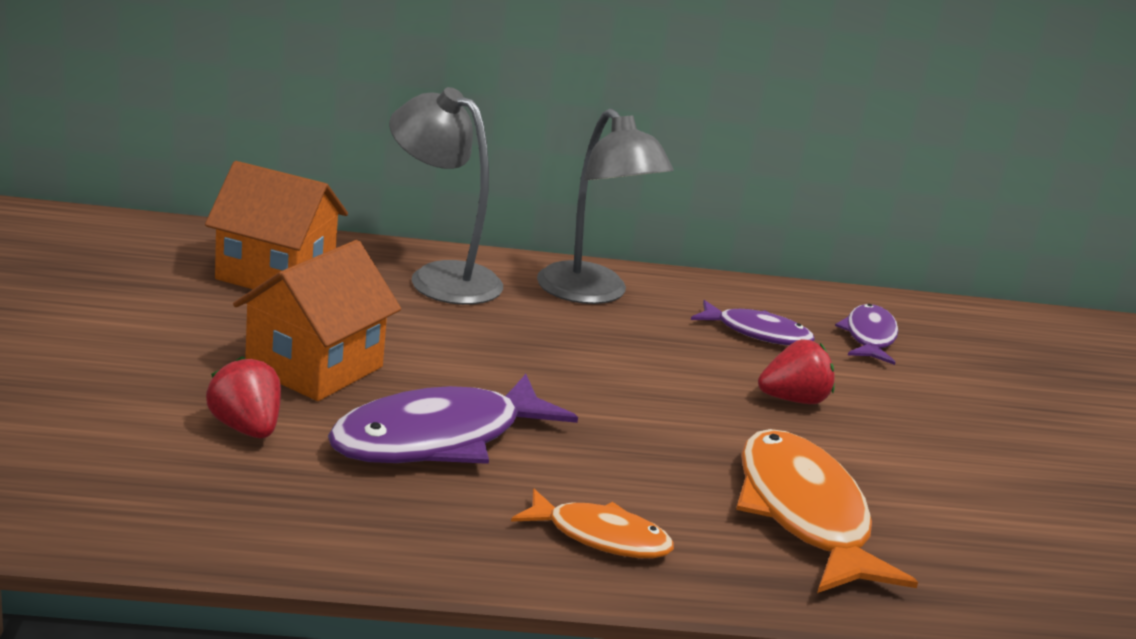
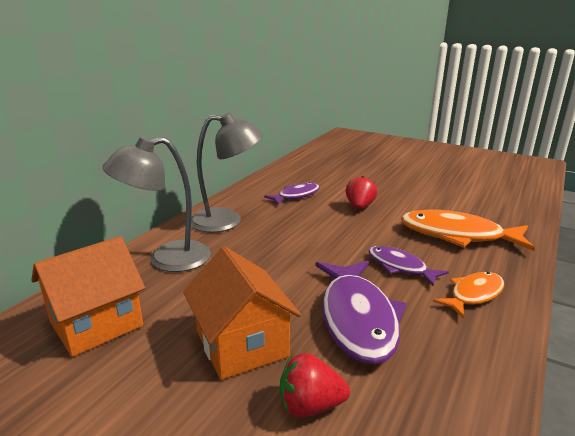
camera: 55 degrees left, 0 degrees up
(869, 337) = (315, 176): purple fish -> purple fish (400, 267)

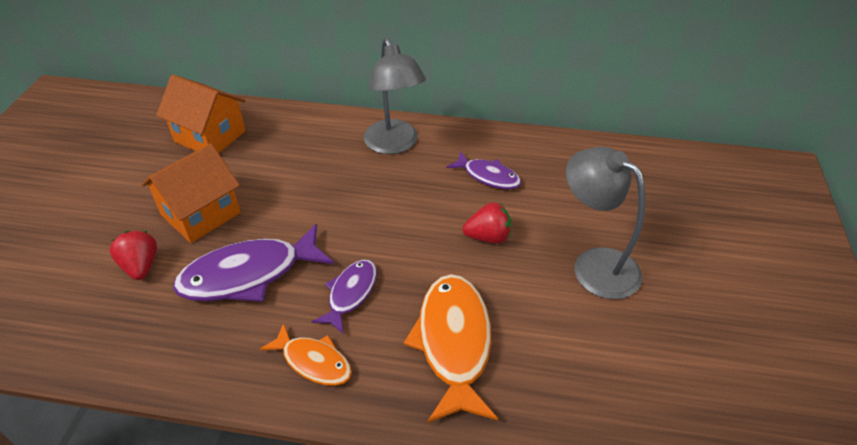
camera: 70 degrees right, 20 degrees up
(167, 259) = (306, 135): grey lamp -> grey lamp (595, 264)

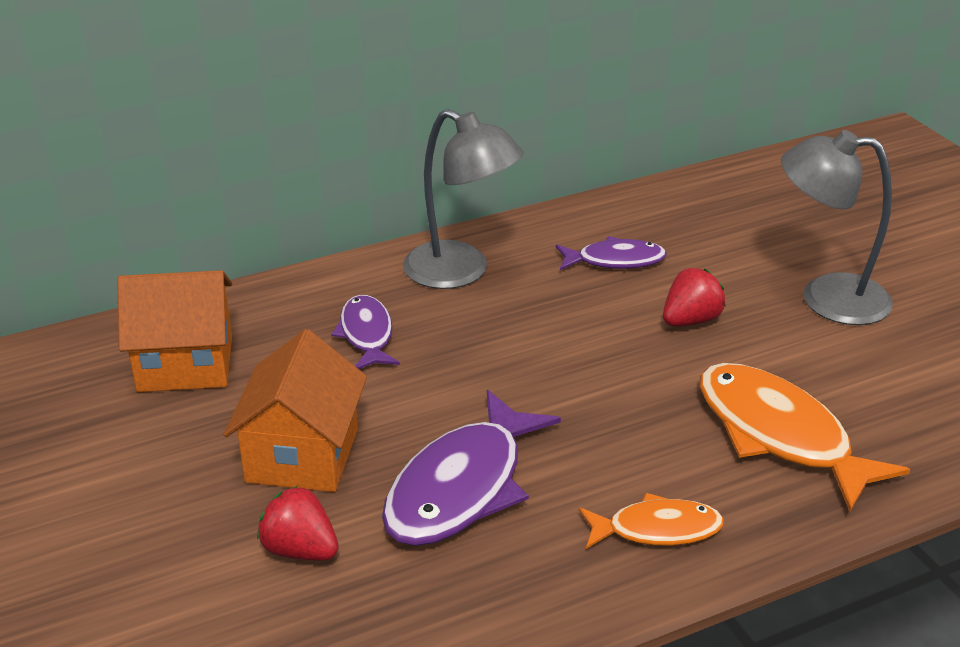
camera: 35 degrees left, 10 degrees down
(350, 294) = (611, 446): purple fish -> purple fish (366, 334)

